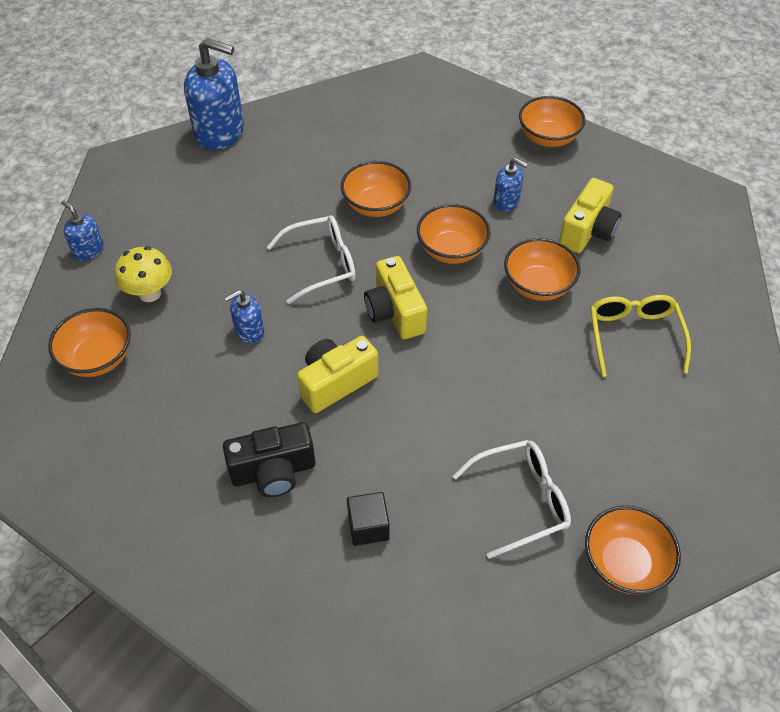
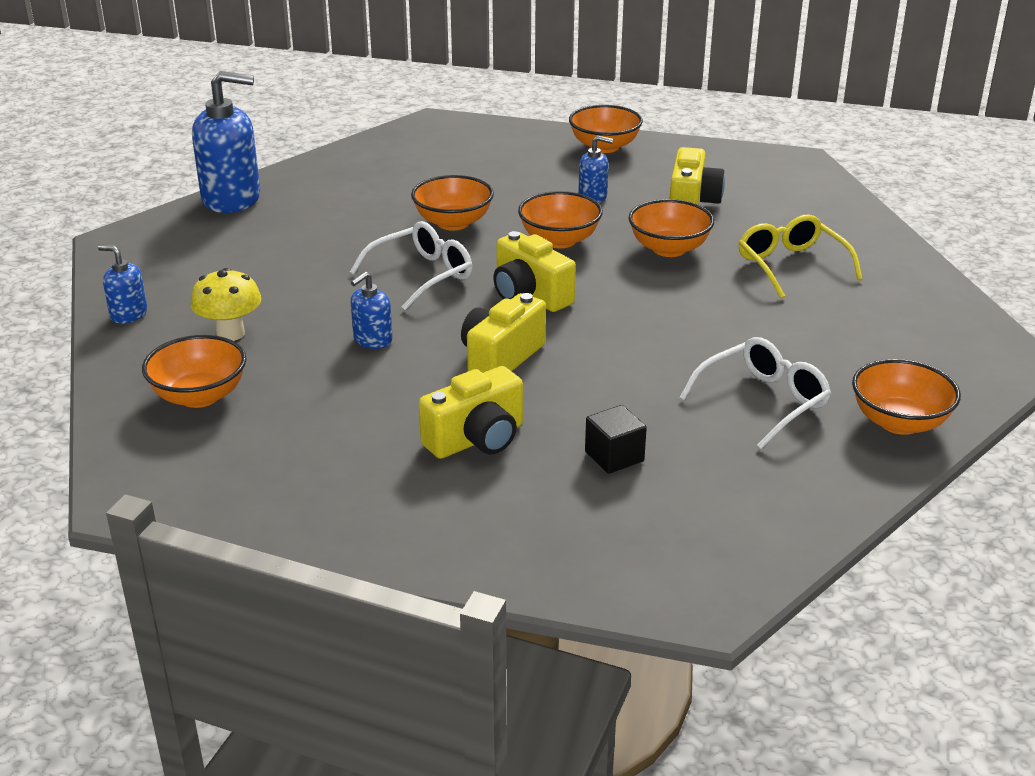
camera: 20 degrees left, 20 degrees down
(273, 472) = (477, 439): black camera -> yellow camera

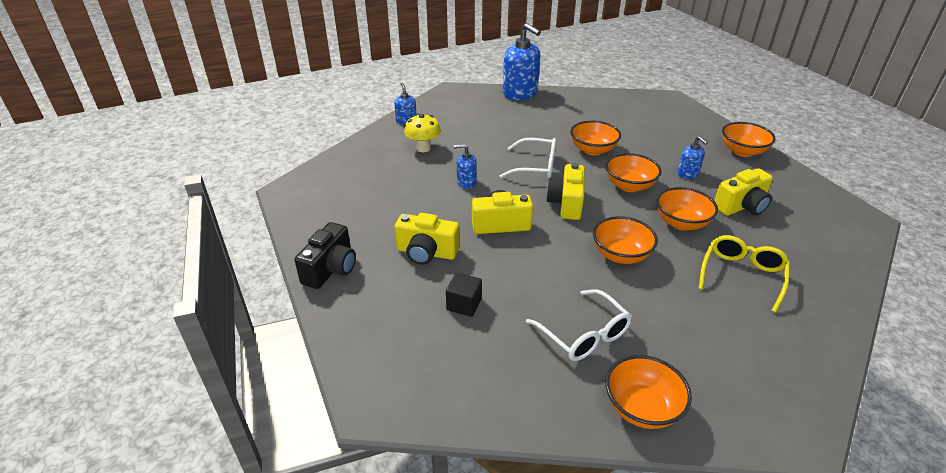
camera: 50 degrees right, 5 degrees up
(199, 396) = (372, 166): orange bowl -> orange bowl (621, 255)
(398, 534) = (331, 269): none -> black camera
(763, 401) = (584, 335): white glasses -> white glasses turned 45 degrees clockwise

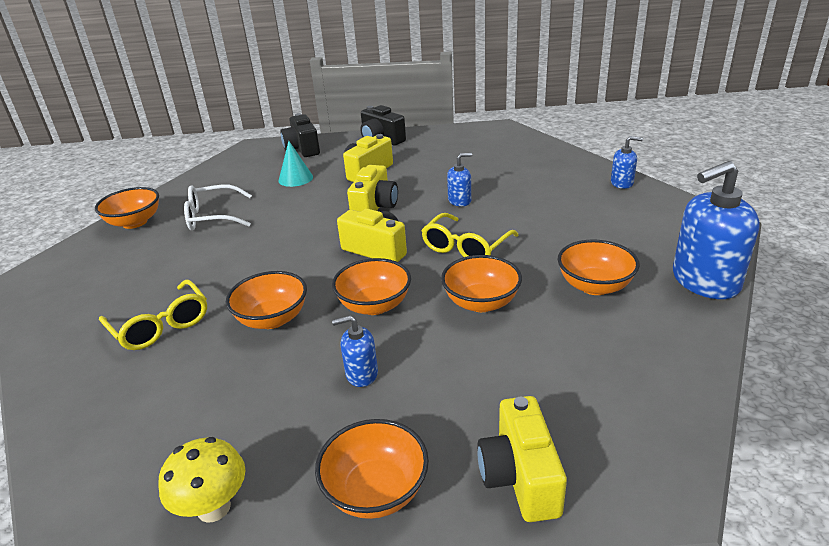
camera: 115 degrees right, 5 degrees down
(373, 336) = (302, 149): none -> black camera
(423, 148) = (547, 186): yellow mushroom -> yellow mushroom (214, 507)
(464, 304) = (295, 178): black cube -> turquoise cone
(466, 182) = (459, 201): blue soap dispenser -> blue soap dispenser turned 45 degrees clockwise
(536, 166) = (465, 247): white glasses -> yellow glasses
(621, 255) = (270, 259): orange bowl -> orange bowl (594, 286)
(741, 206) = (248, 392): yellow camera -> yellow camera (520, 477)

